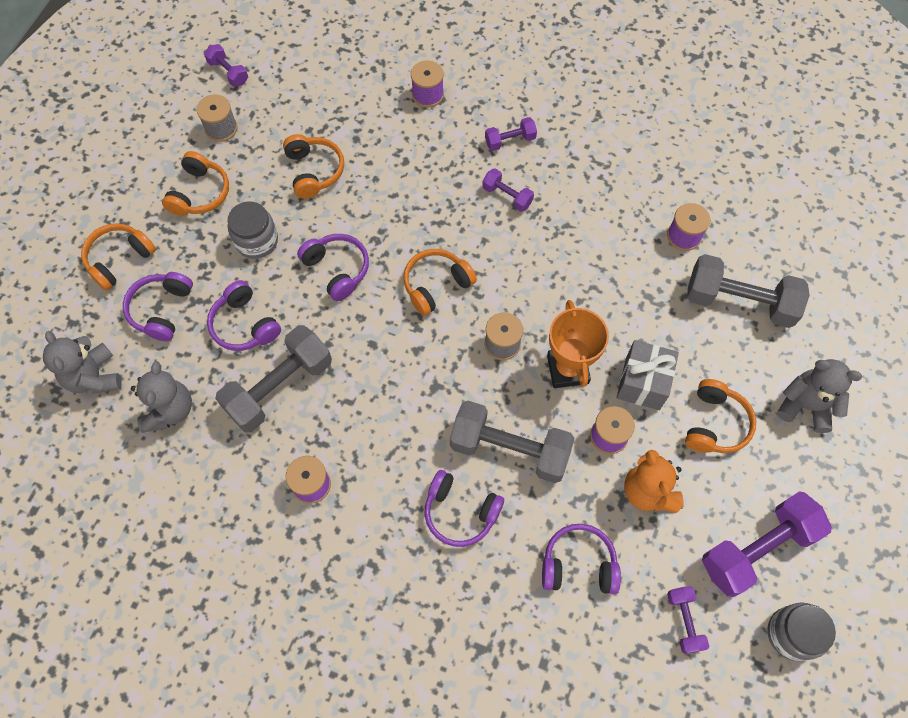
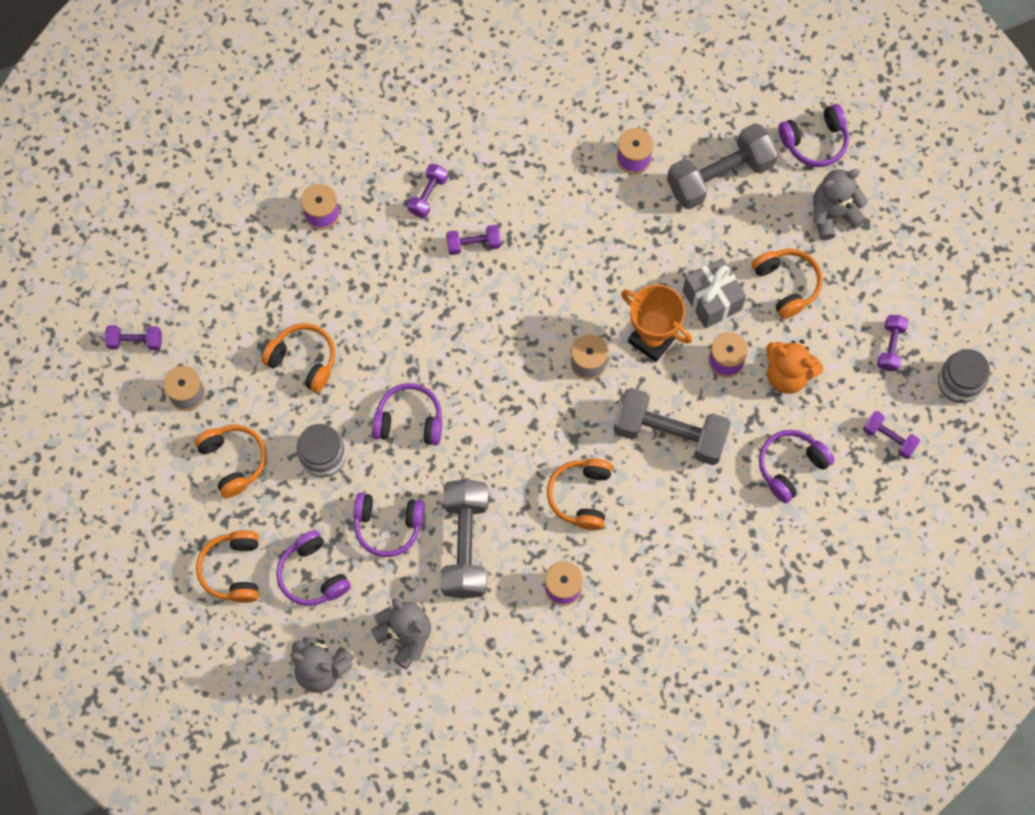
camera: 45 degrees left, 5 degrees up
(436, 285) = (495, 363): orange headphones -> orange headphones (581, 496)
(460, 512) = (681, 507): purple headphones -> purple headphones (815, 141)
(509, 449) = (670, 433): grey dumbbell -> grey dumbbell turned 45 degrees clockwise
(757, 548) = (890, 346): purple dumbbell -> purple dumbbell, size x0.49

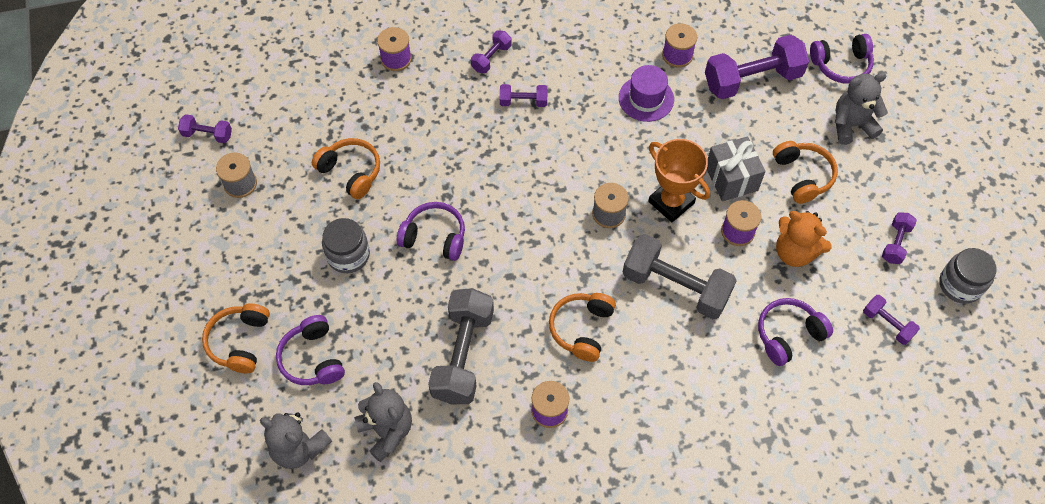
camera: 10 degrees right, 10 degrees down
(233, 461) = (266, 246): orange headphones -> none
(388, 526) = (394, 326): purple headphones -> none
(607, 218) = (646, 98): none -> purple hat
(720, 176) = (752, 80): grey dumbbell -> purple dumbbell

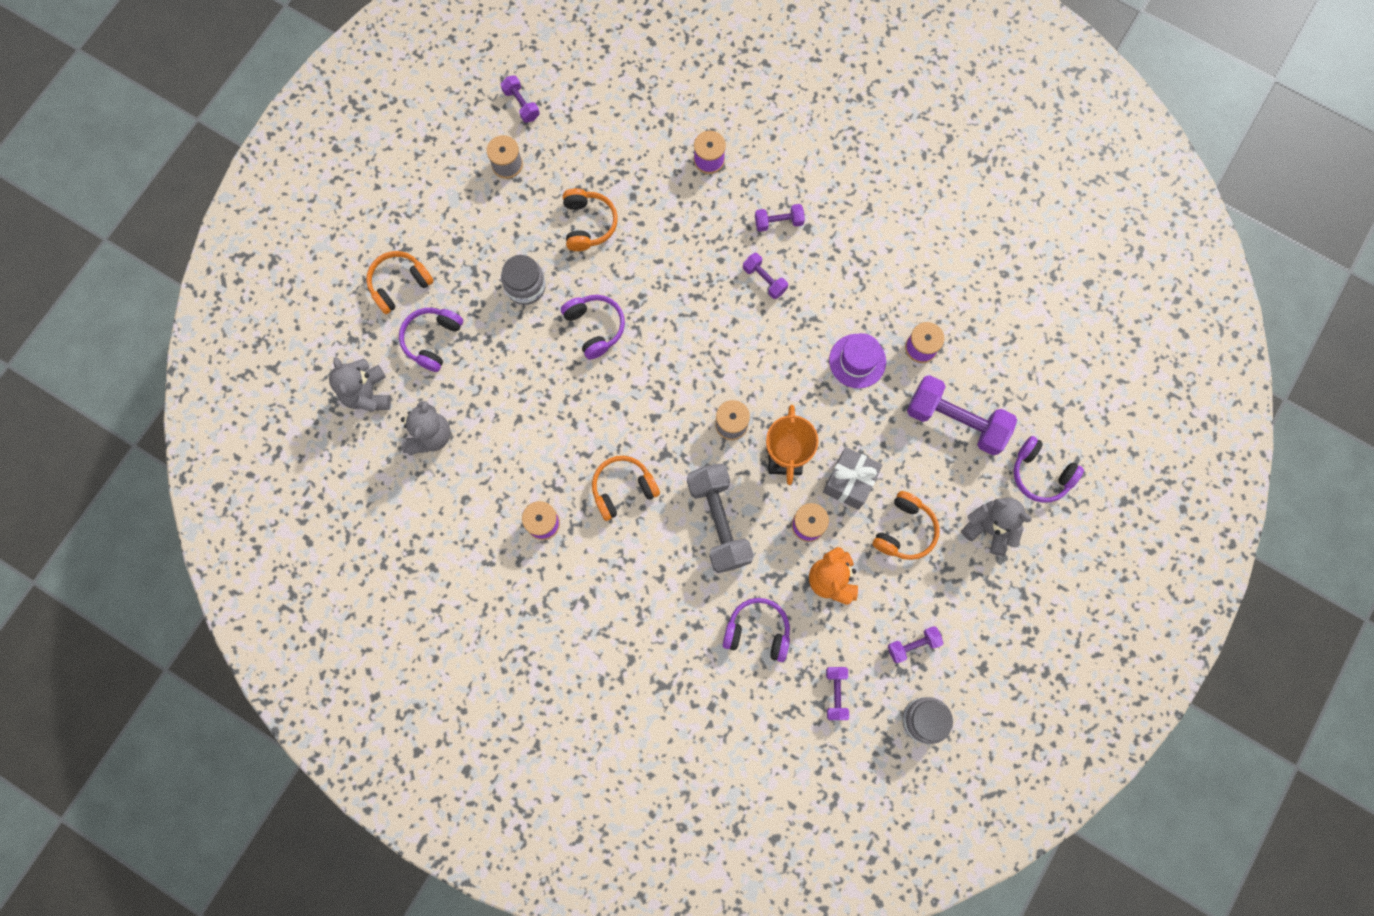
camera: 45 degrees right, 15 degrees up
(463, 355) = (527, 431): grey dumbbell -> none

